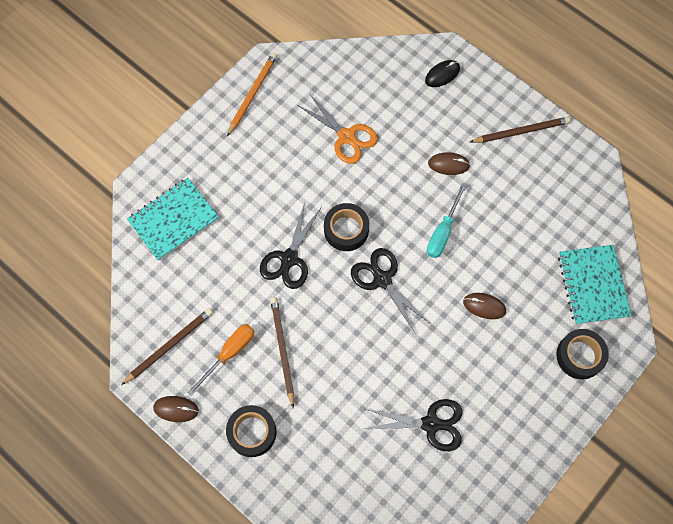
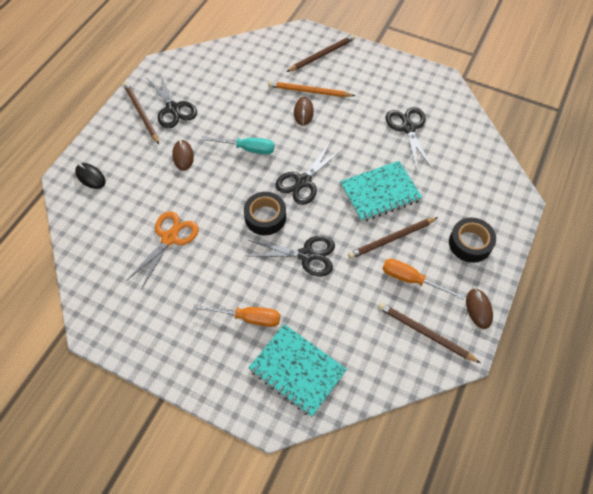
camera: 105 degrees left, 10 degrees down
(238, 190) = (248, 318): none -> orange screwdriver
(252, 94) = (134, 335): orange pencil -> orange pencil (309, 91)
(521, 165) = (173, 109): none -> black scissors
(579, 356) = (322, 55): black tape -> brown pencil
(592, 285) = (265, 55): turquoise notebook -> turquoise notebook (380, 193)

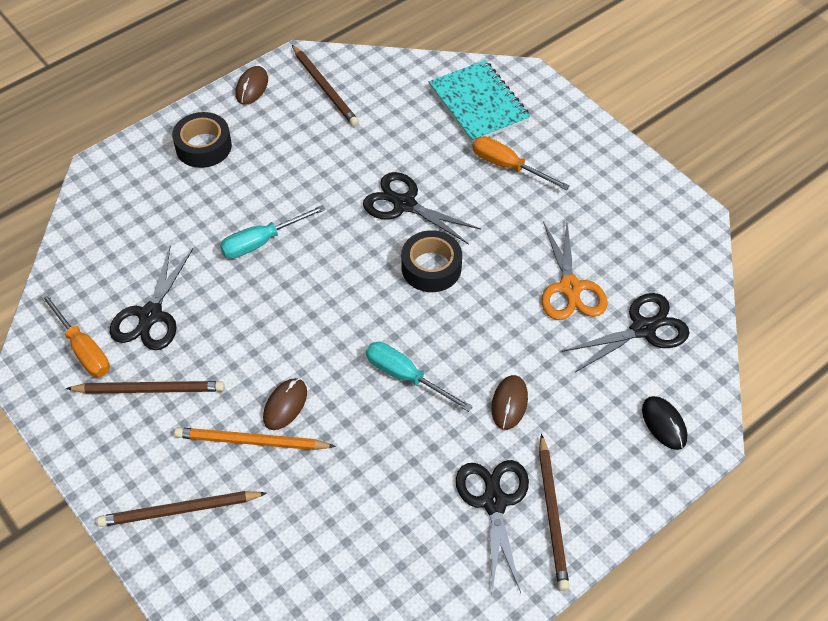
camera: 155 degrees left, 5 degrees down
(170, 238) = (570, 288): orange scissors -> orange scissors turned 60 degrees counterclockwise
(303, 181) = (353, 295): black scissors -> black scissors (643, 329)
(309, 91) = (251, 441): orange pencil -> orange pencil turned 150 degrees clockwise
(380, 193) = (262, 242): turquoise notebook -> turquoise screwdriver
(391, 239) = (290, 184): brown pencil -> brown pencil (150, 389)
(411, 280) = (300, 137): orange screwdriver -> orange screwdriver (83, 349)

